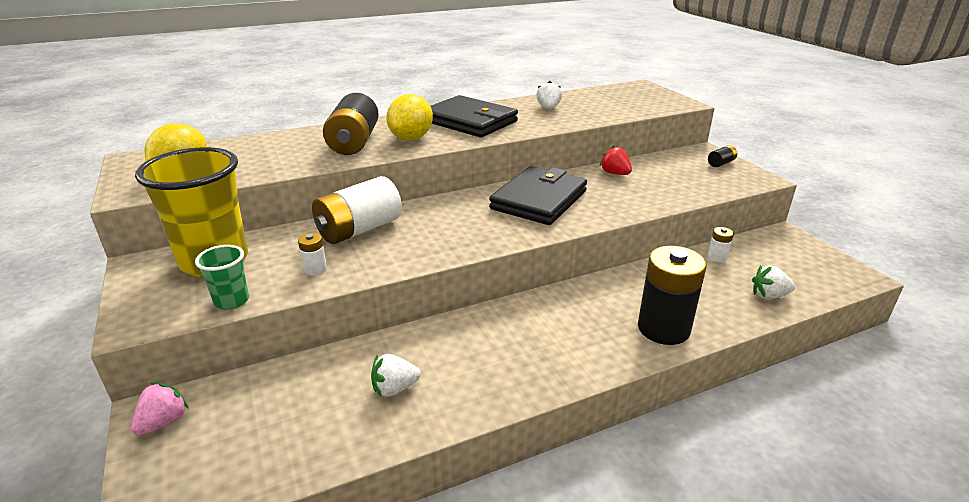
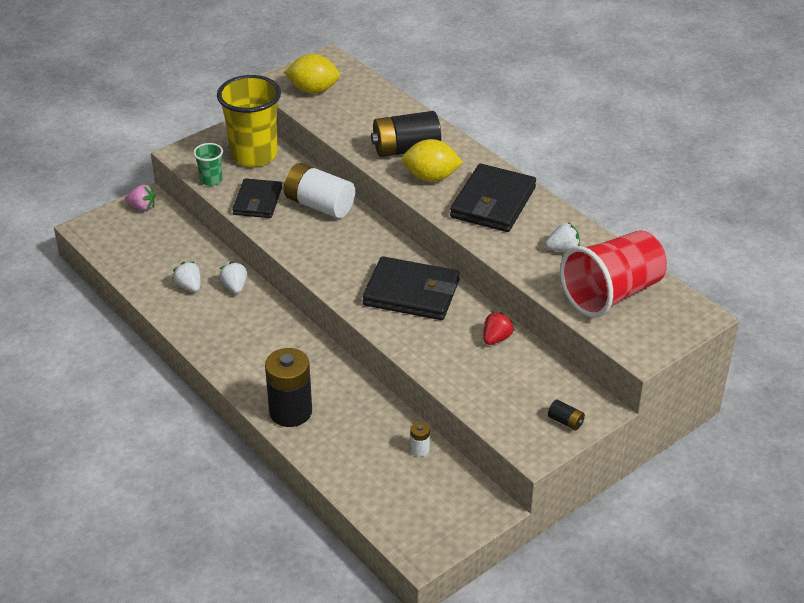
camera: 75 degrees right, 10 degrees up
(315, 269) = (257, 201): white battery -> black wallet
(611, 102) = (612, 294): none -> red cup
(769, 296) = (361, 481): white strawberry -> white strawberry (235, 287)

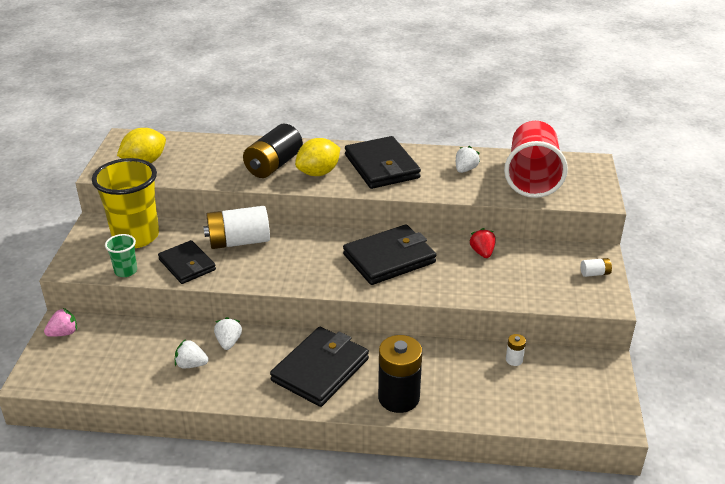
camera: 45 degrees left, 5 degrees down
(235, 287) = (228, 342): white strawberry -> white strawberry turned 60 degrees clockwise
(267, 351) = (320, 369): none -> black wallet
(565, 421) = (595, 273): black battery -> white battery

